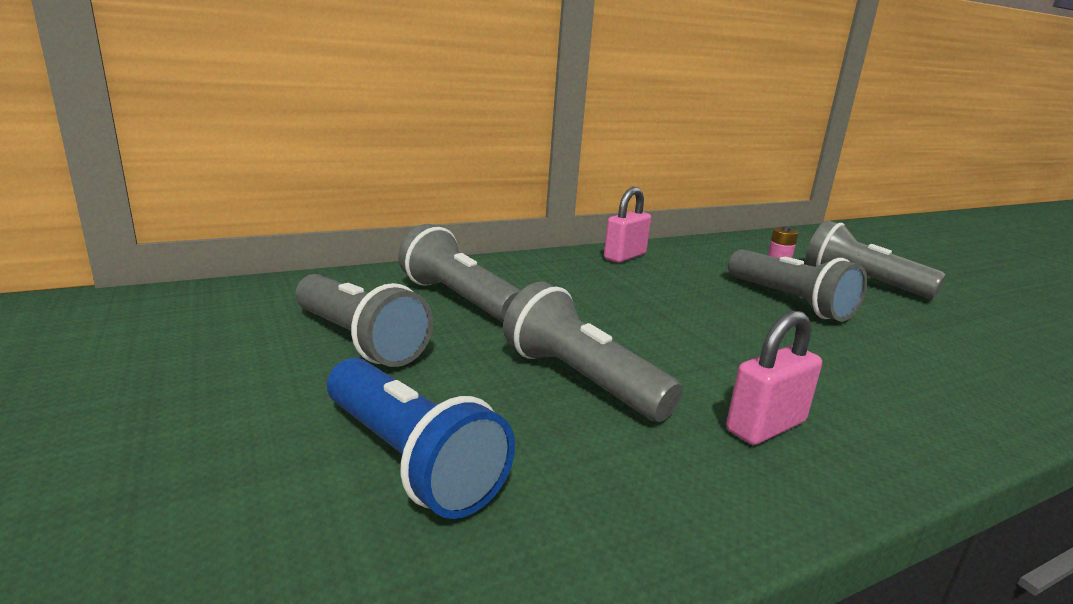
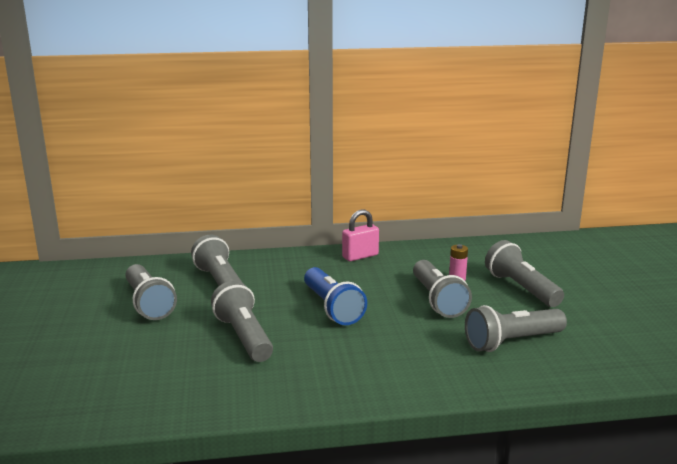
camera: 20 degrees right, 0 degrees up
(410, 460) = (133, 363): blue flashlight -> blue flashlight (332, 308)
(765, 426) = (316, 371): pink padlock -> none
(954, 346) = (512, 342): none -> grey flashlight

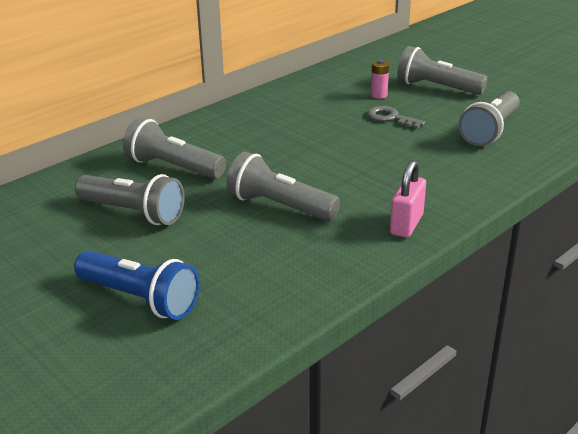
camera: 35 degrees left, 10 degrees up
(332, 308) = (316, 154): blue flashlight -> blue flashlight (140, 299)
(360, 256) = (269, 101): pink padlock -> pink padlock (406, 224)
(437, 300) = (390, 118): grey flashlight -> grey key

